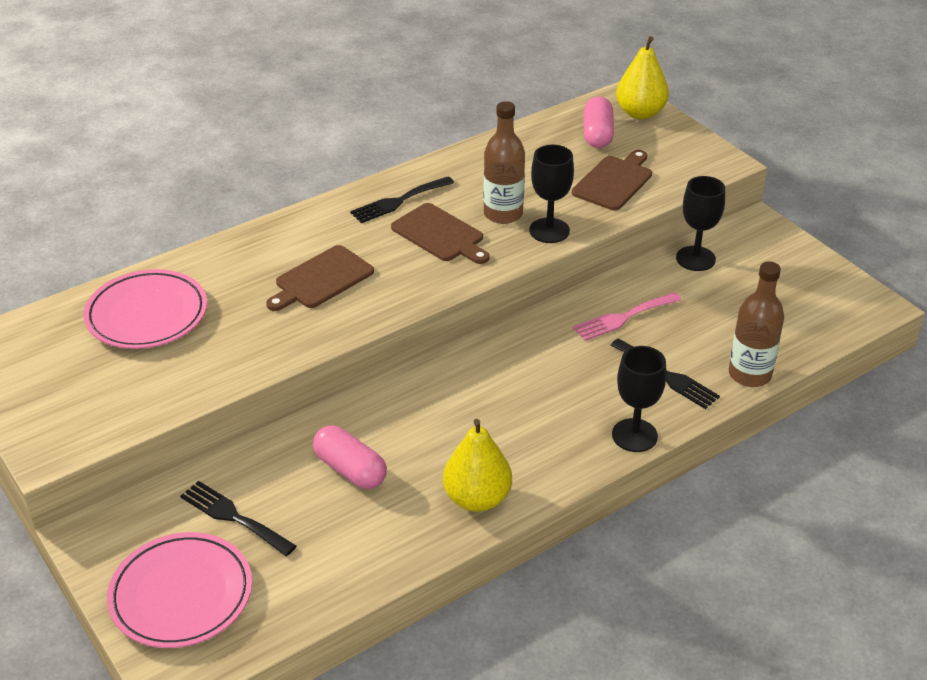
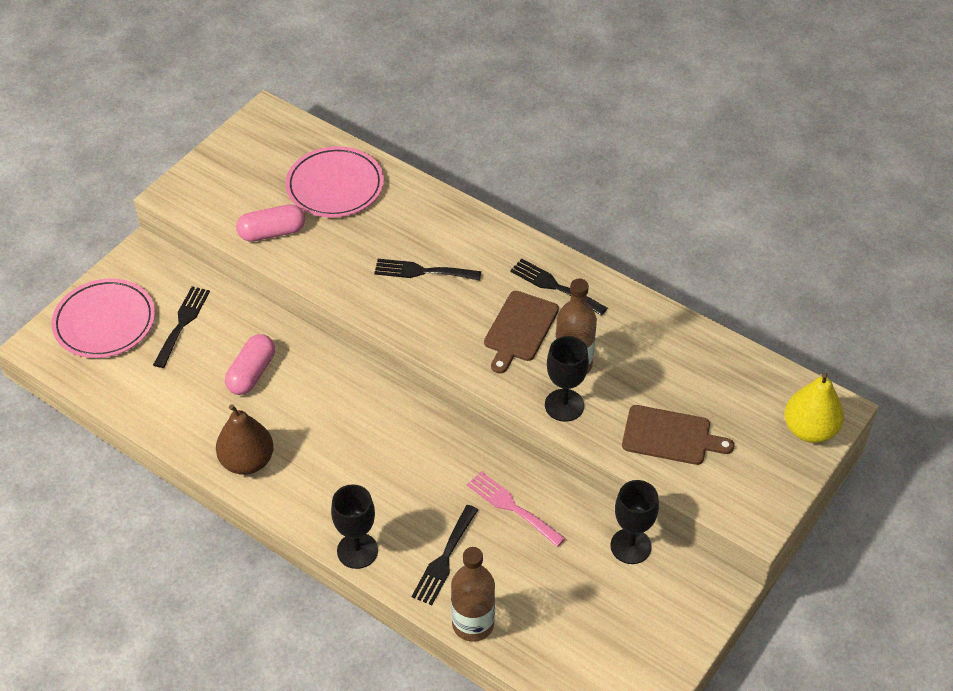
camera: 70 degrees right, 10 degrees up
(321, 279) = (422, 271): brown cutting board -> black fork
(477, 498) = (247, 461): yellow pear -> brown pear
(597, 134) = (747, 403): pink capsule -> pink capsule (272, 232)

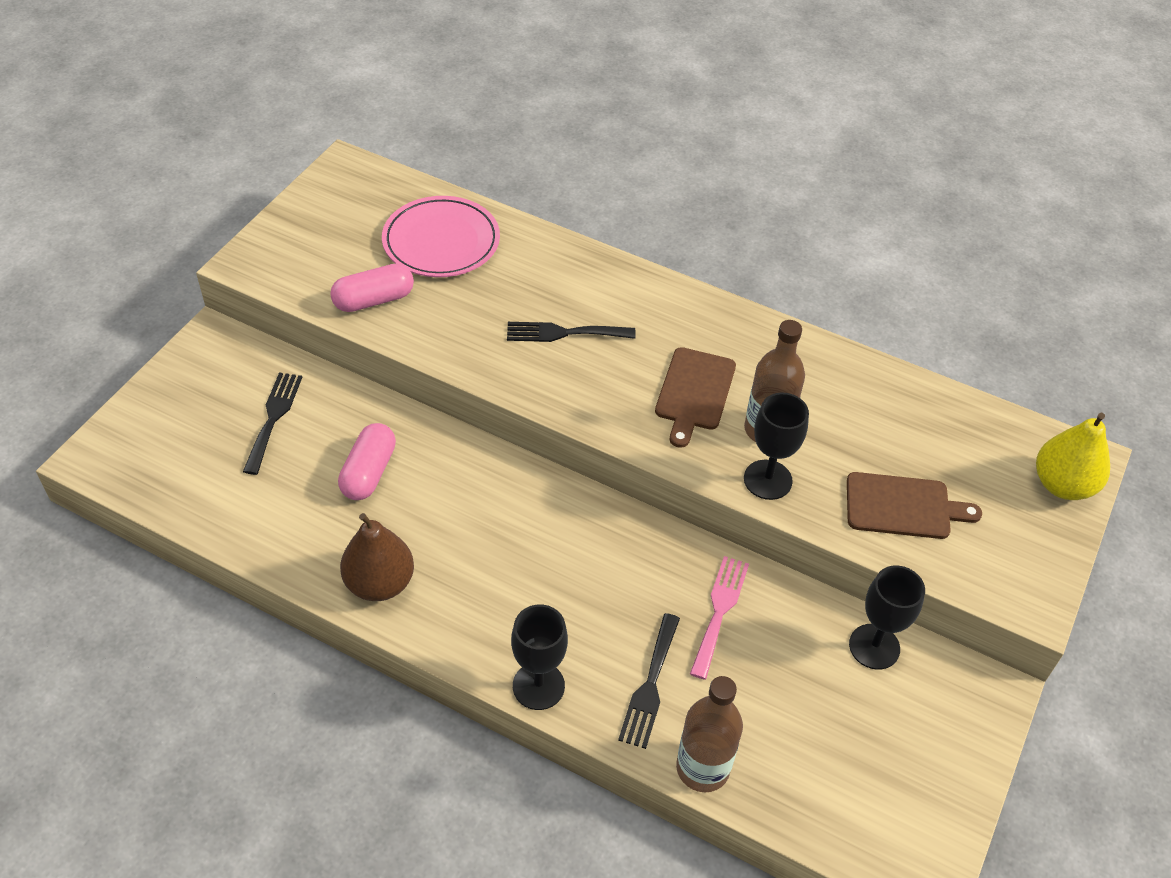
camera: 10 degrees left, 0 degrees up
(104, 322) = (174, 424): pink plate -> none
(511, 507) = (719, 611): pink fork -> pink fork turned 75 degrees clockwise
(554, 286) = (724, 339): black fork -> none

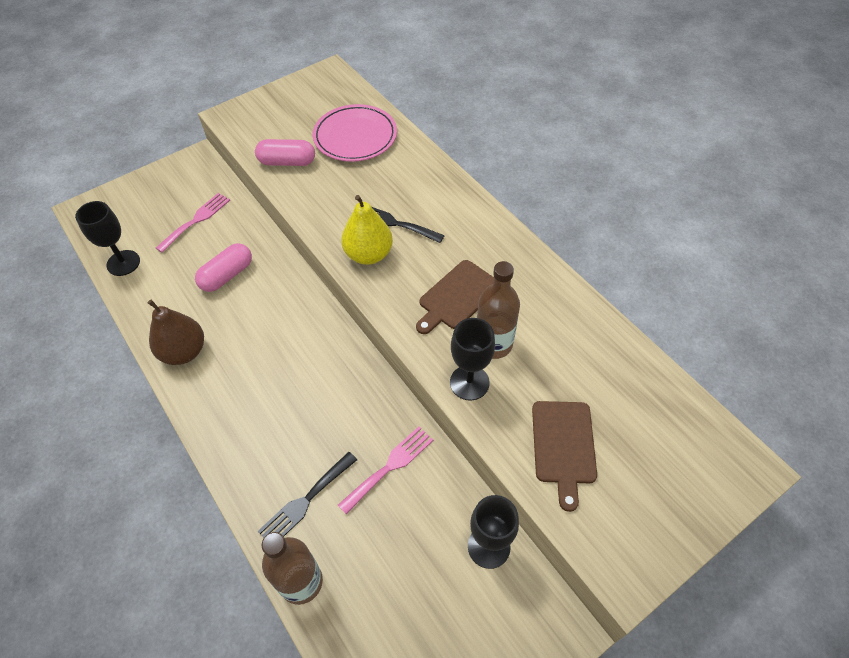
camera: 30 degrees right, 5 degrees up
(273, 417) = (196, 220): black fork -> pink fork
(538, 686) = (232, 466): black goblet -> black goblet (123, 263)
(903, 506) = (563, 446): brown cutting board -> brown cutting board turned 60 degrees clockwise
(1062, 485) = (715, 483): yellow pear -> yellow pear (368, 254)

